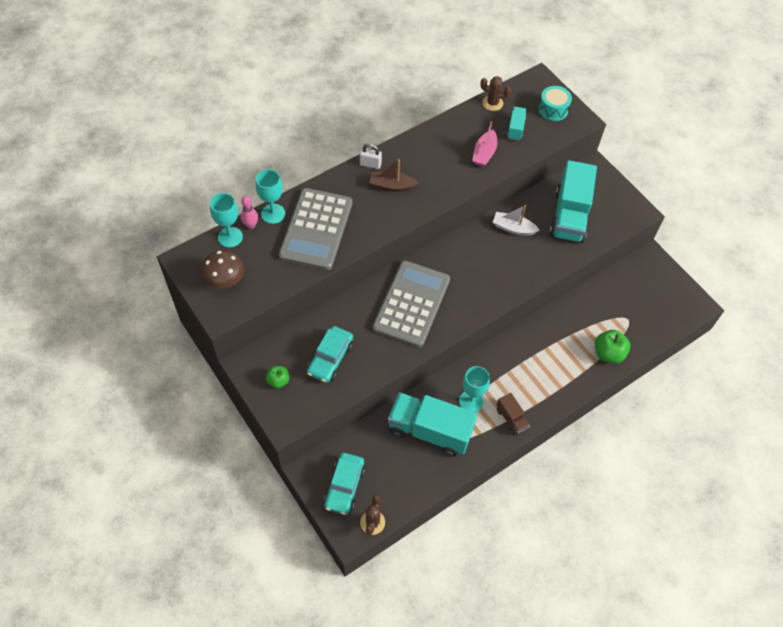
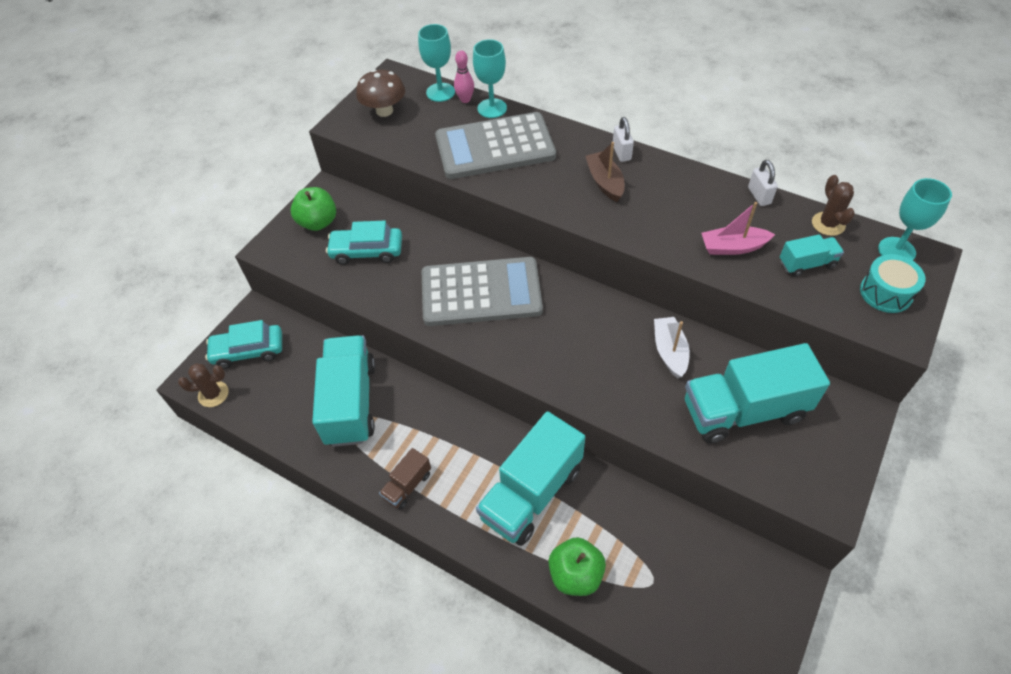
camera: 70 degrees right, 5 degrees down
(278, 381) = (318, 222): green apple -> green apple, size x1.61
(452, 120) = (759, 196): none -> white padlock
(471, 401) = (411, 430): turquoise goblet -> turquoise goblet (896, 251)
(548, 353) = (531, 493): none -> turquoise truck

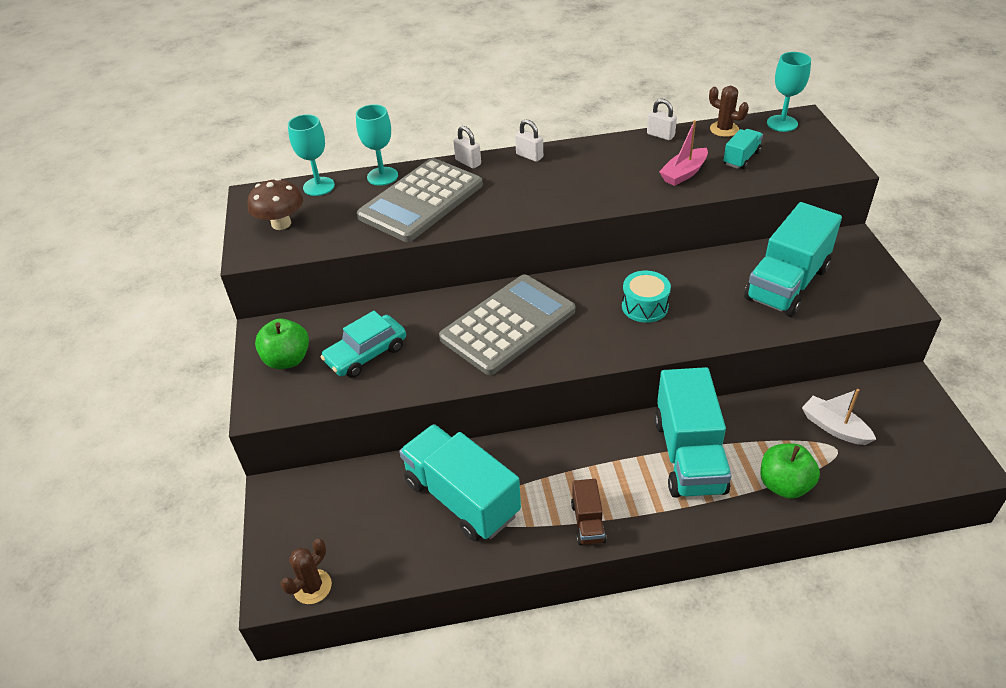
camera: 40 degrees left, 10 degrees down
(248, 351) = (307, 527): turquoise car -> none
(465, 100) = (349, 181): pink bowling pin -> none
(567, 131) = (468, 162): none -> white padlock
(605, 182) = (542, 180): brown boat -> none
(669, 351) = (696, 278): white boat -> white boat (834, 427)
(886, 293) = (806, 149): turquoise drum -> turquoise drum (644, 306)

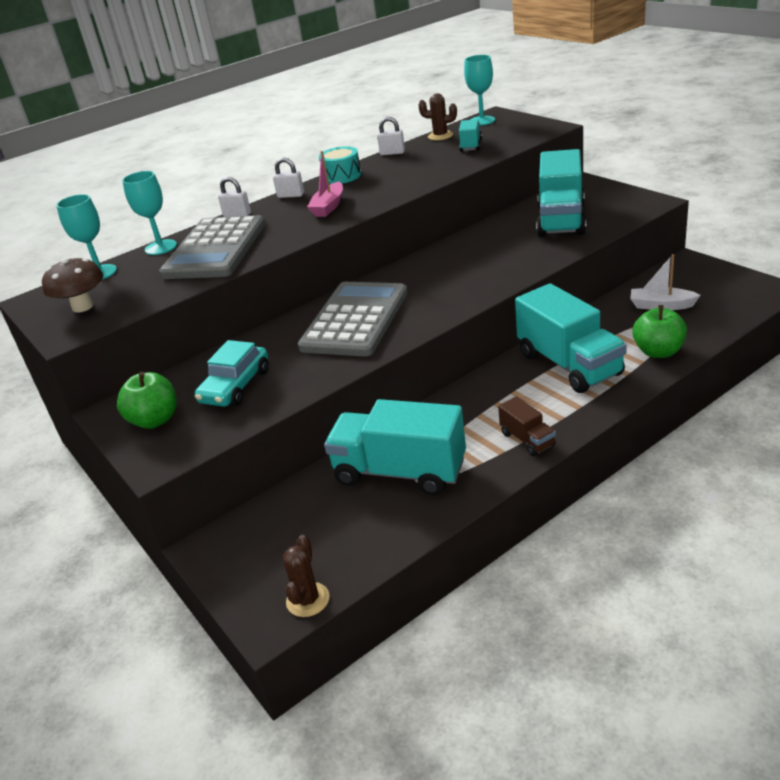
camera: 25 degrees left, 10 degrees down
(644, 306) = (463, 269): turquoise drum -> turquoise drum (342, 176)
(684, 173) = (434, 166): pink boat -> pink boat (328, 207)

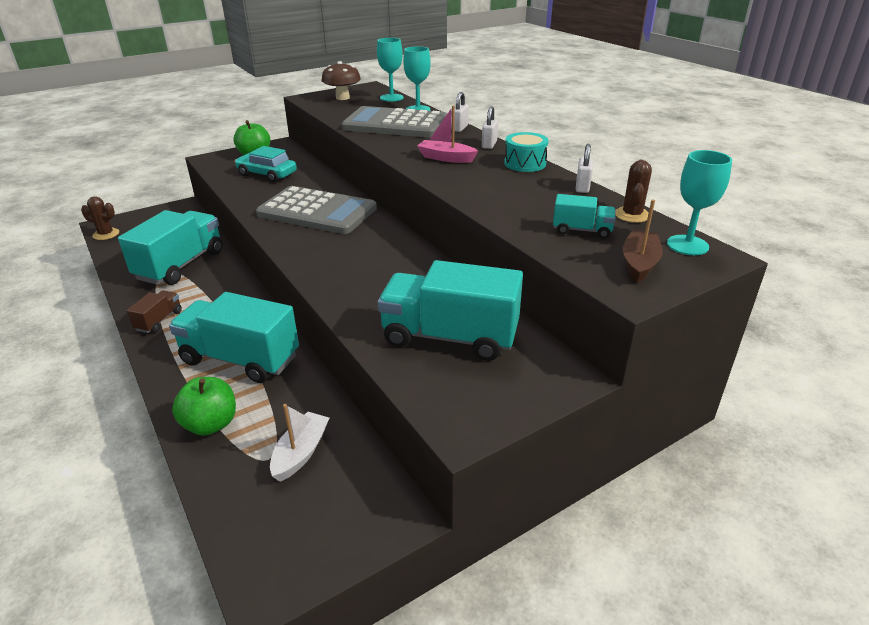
camera: 90 degrees right, 0 degrees up
(512, 129) = (639, 263): none -> brown boat
(527, 439) = (159, 321): brown truck -> brown truck turned 135 degrees clockwise
(569, 364) = (240, 359): turquoise truck -> turquoise truck turned 45 degrees clockwise

